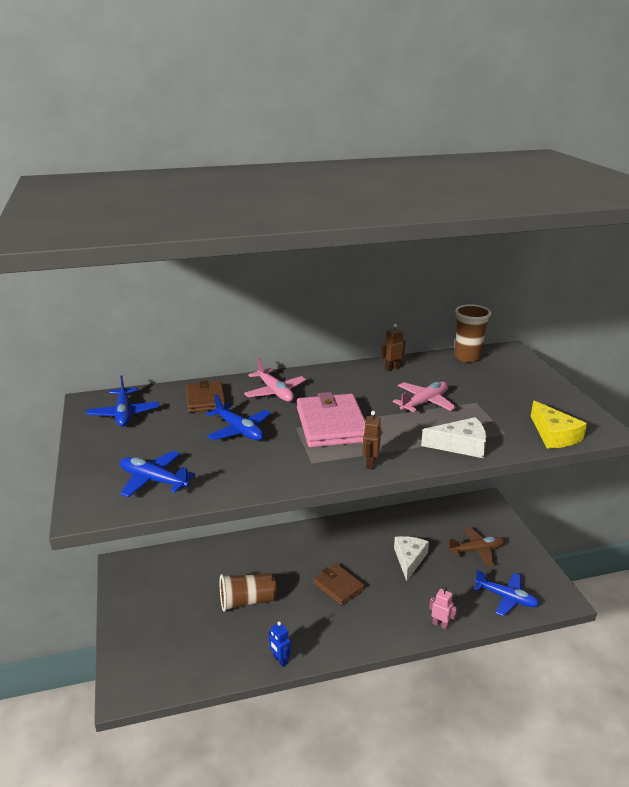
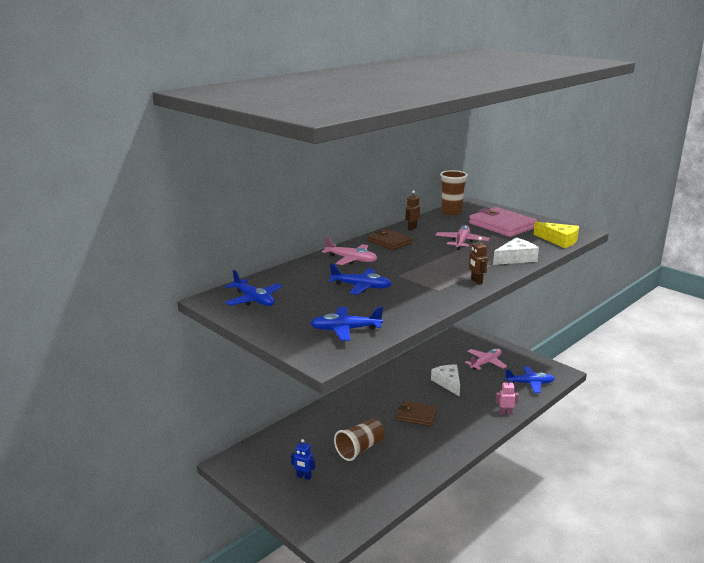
camera: 30 degrees left, 5 degrees down
(205, 399) = (305, 276): brown wallet -> brown wallet (389, 242)
(280, 660) = (423, 474): blue robot -> blue robot (304, 477)
(332, 424) = (420, 268): pink wallet -> pink wallet (502, 225)
(476, 550) = (486, 363): brown plane -> pink plane

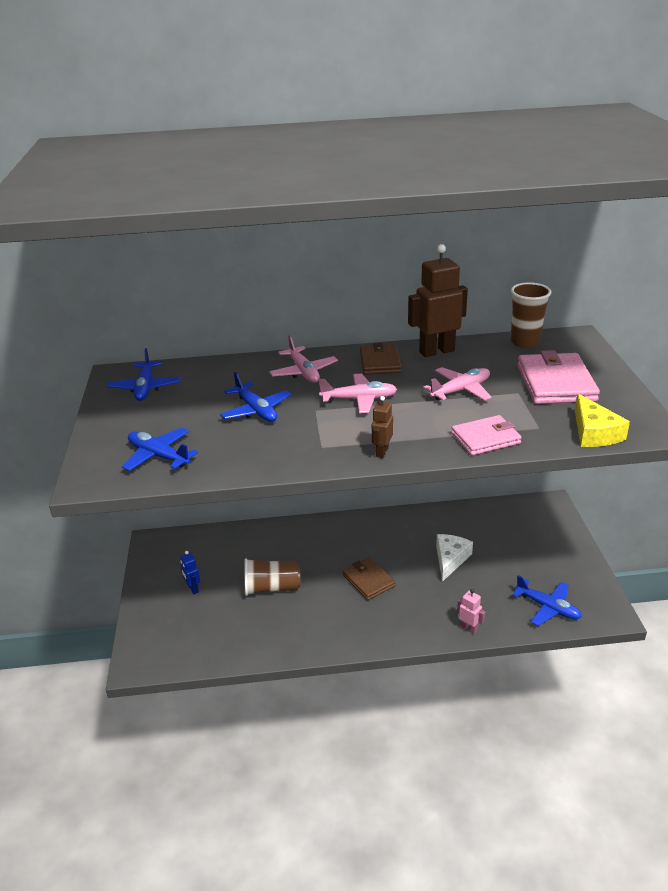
camera: 40 degrees right, 10 degrees up
(412, 228) = (436, 351): brown robot -> brown robot, size x2.07
(486, 363) = (526, 555): pink plane -> pink plane (359, 399)
(515, 258) = (485, 438): white cheese -> pink wallet

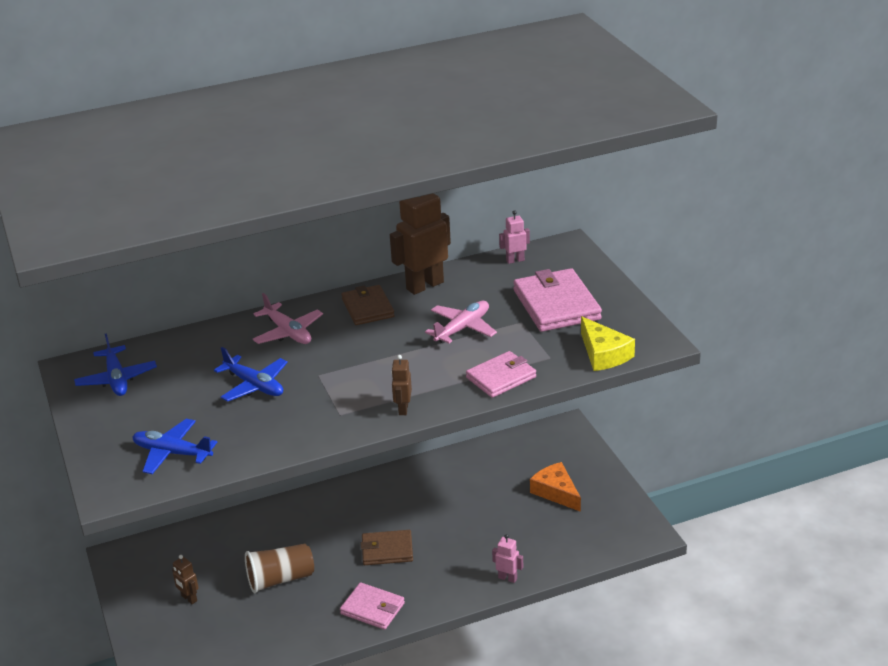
camera: 15 degrees left, 0 degrees up
(193, 589) = (189, 598): blue robot -> brown robot
(341, 631) = (372, 608): none -> pink wallet
(359, 399) = (360, 355): pink plane -> none
(368, 580) = (387, 550): brown wallet -> brown wallet turned 45 degrees counterclockwise
(450, 559) = (470, 510): white cheese -> none
(525, 342) = (515, 260): brown cup -> pink robot
(530, 558) = (556, 492): none -> orange cheese
(548, 607) = (584, 540): blue plane -> none

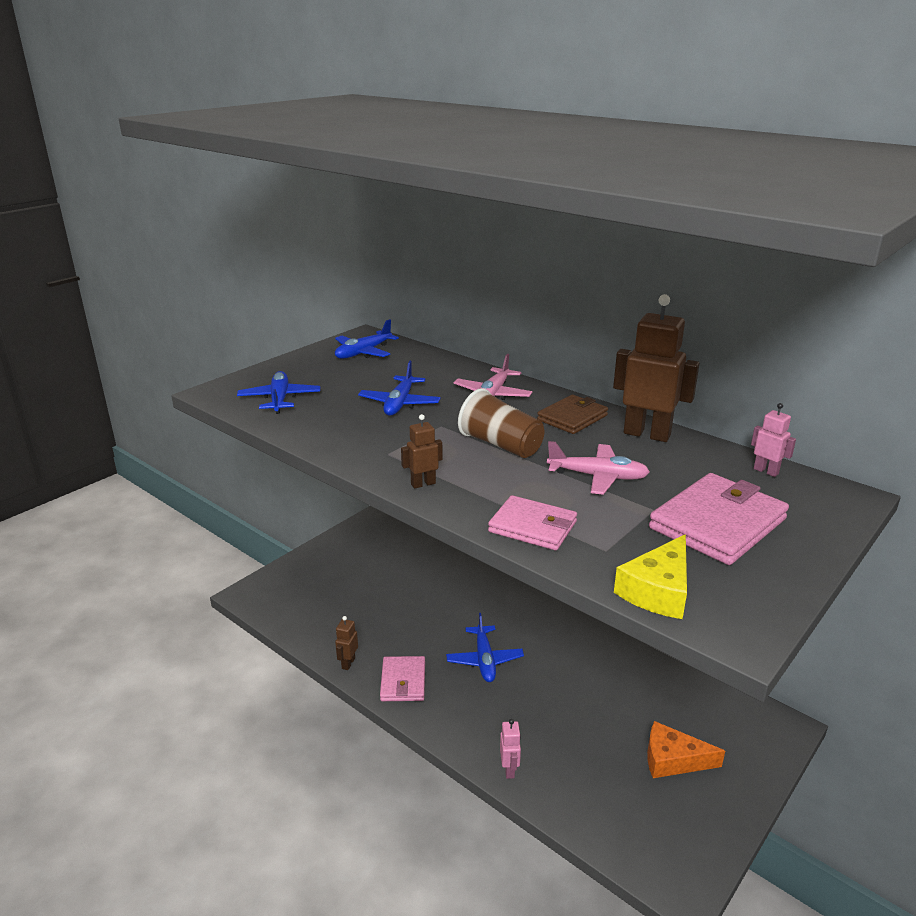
camera: 60 degrees right, 5 degrees down
(189, 598) = (352, 570): brown robot -> brown robot (348, 663)
(280, 579) = (404, 609): brown cup -> brown cup (501, 445)
(387, 550) = (484, 660): brown wallet -> blue plane
(556, 492) = (673, 759): orange cheese -> orange cheese turned 105 degrees counterclockwise

